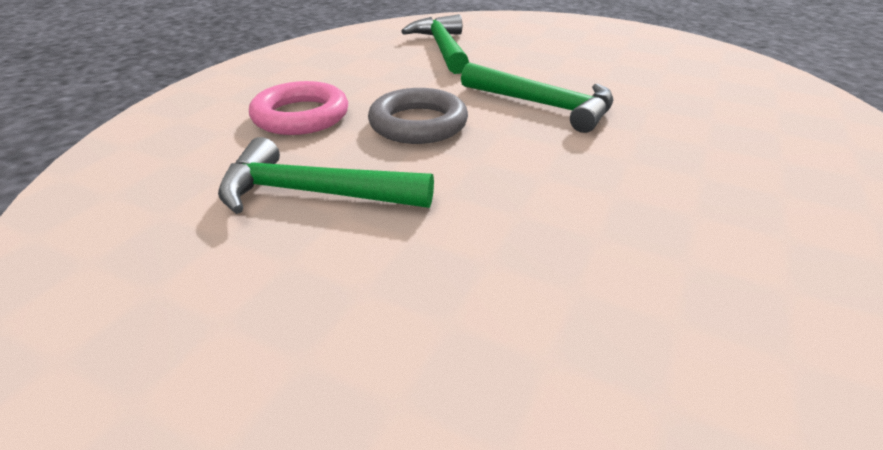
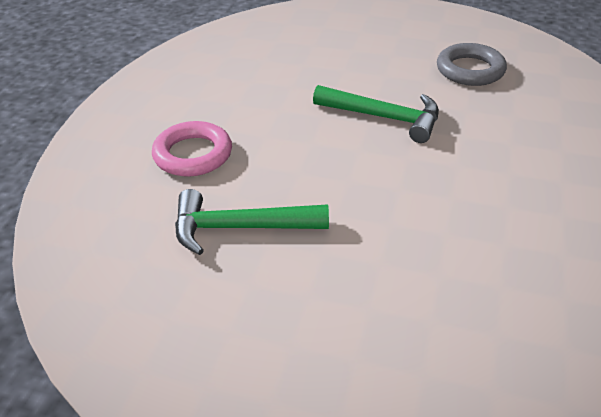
camera: 10 degrees left, 5 degrees up
(418, 124) = (291, 150): grey ring -> grey ring (470, 70)
(442, 48) = (280, 57): green hammer -> none

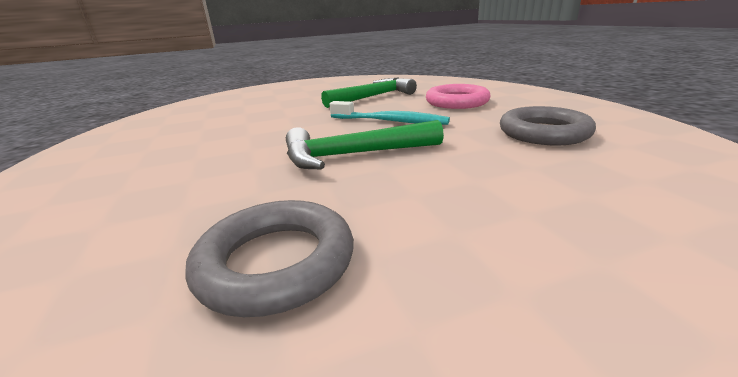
camera: 145 degrees right, 15 degrees down
(237, 81) = (543, 133): none -> grey ring
(304, 150) = (390, 121): none -> turquoise toothbrush

